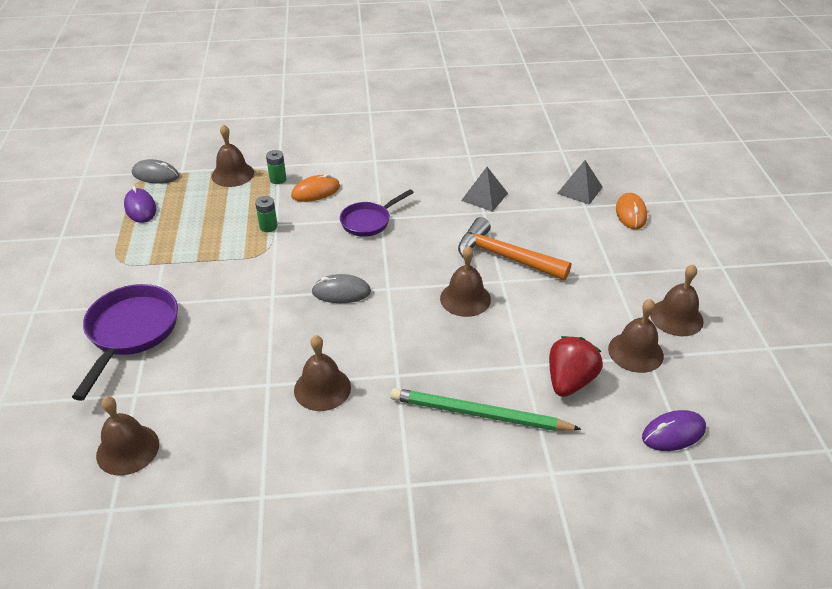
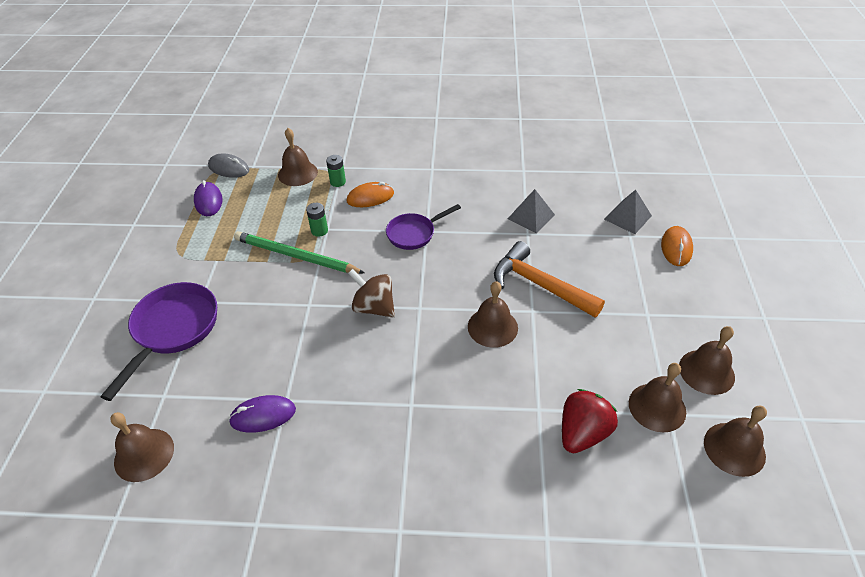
camera: 10 degrees right, 5 degrees up
(322, 388) = (336, 411): brown bell -> brown bell (734, 449)
(341, 292) = (374, 307): grey mouse -> brown spinning top
(480, 414) = (484, 460): green pencil -> green pencil (296, 256)
(673, 433) = (683, 508): purple mouse -> purple mouse (263, 415)

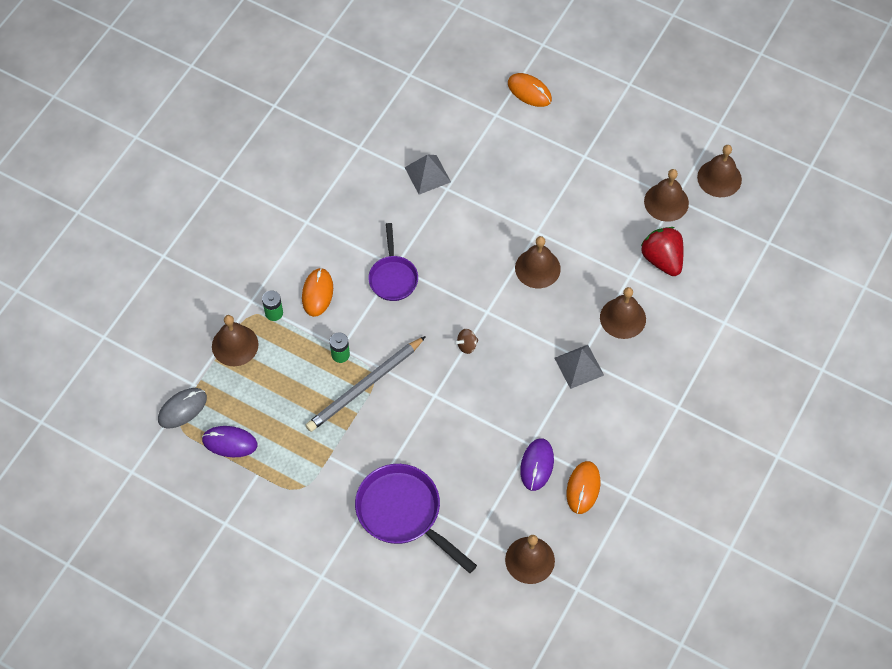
camera: 65 degrees left, 15 degrees up
(249, 471) = (583, 488): none -> orange mouse
(296, 256) = (365, 386): green pencil -> grey pencil
(374, 307) = (467, 345): brown spinning top -> brown spinning top, size x0.53
(539, 284) = (512, 212): orange hammer -> none
(627, 217) = (473, 102): grey pyramid -> grey pyramid (579, 366)
(706, 371) = (654, 153): brown bell -> brown bell (622, 318)

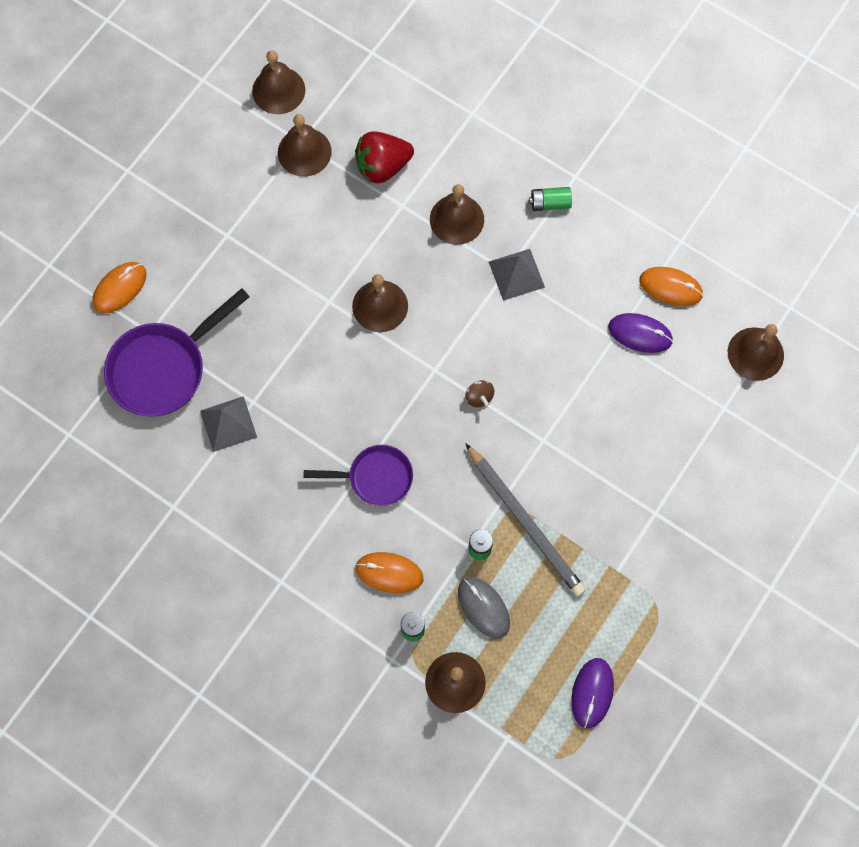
camera: 85 degrees left, 10 degrees up
(182, 409) = (541, 753): grey mouse -> grey mouse (483, 607)
(403, 513) = (694, 488): purple pan -> purple pan (164, 368)
(648, 388) = (550, 203): none -> green battery

